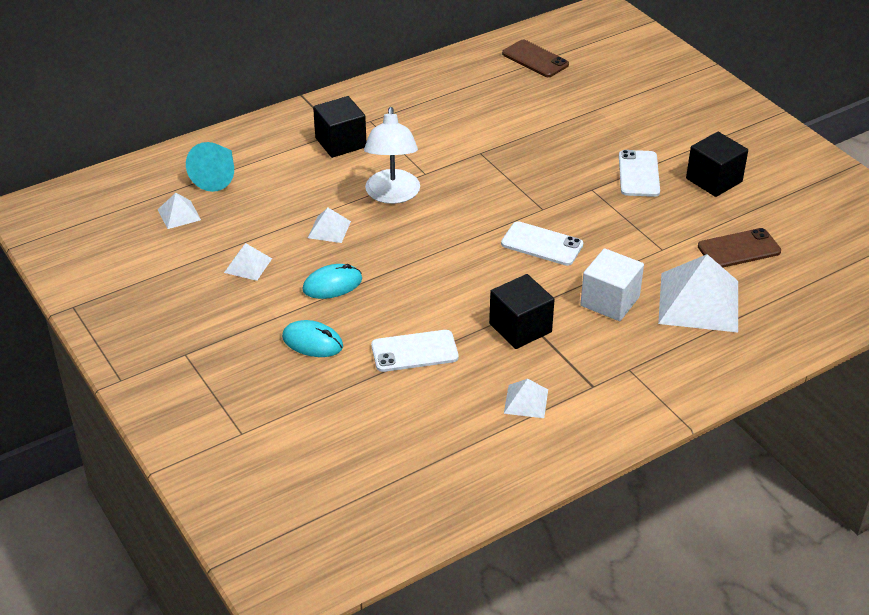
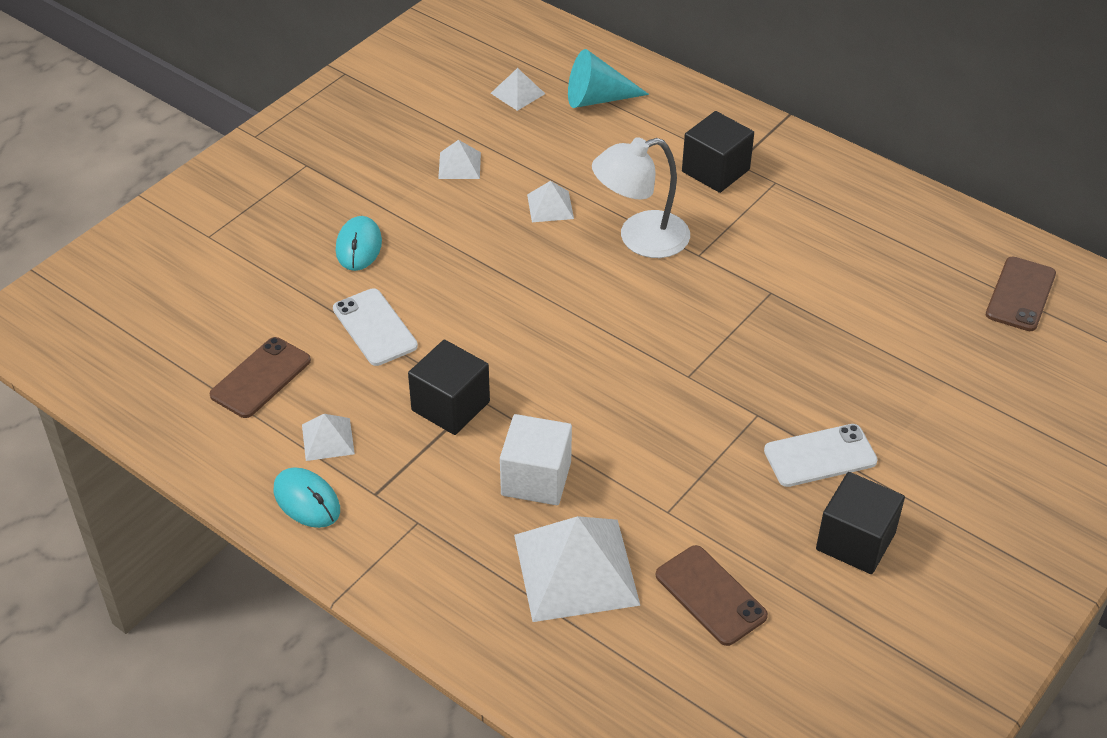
camera: 70 degrees right, 5 degrees up
(332, 284) = (457, 235): turquoise mouse -> turquoise mouse (307, 500)
(439, 428) = (261, 378): none -> brown phone
(542, 244) = (616, 391): white phone -> none

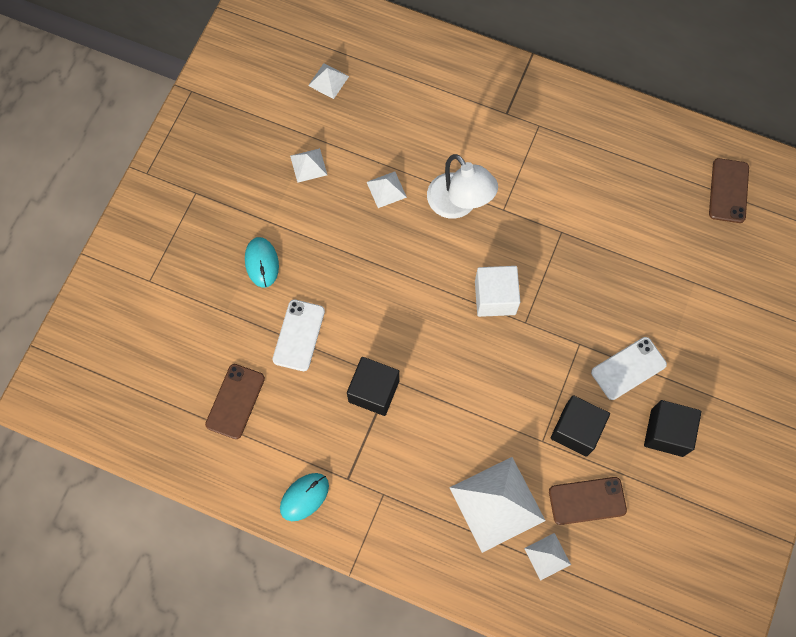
camera: 15 degrees left, 25 degrees up
(307, 500) = (304, 497): turquoise mouse -> turquoise mouse turned 75 degrees counterclockwise
(327, 439) = (300, 442): white pyramid -> white pyramid (547, 556)
(375, 327) = (299, 335): white phone -> white phone turned 60 degrees clockwise
(536, 478) = (449, 437): white cube -> white cube (495, 297)
(597, 99) = (389, 72): turquoise cone -> none
(640, 239) = (458, 204): white lamp -> white lamp turned 90 degrees counterclockwise
(710, 595) = (587, 501): brown phone -> brown phone turned 45 degrees counterclockwise
(715, 171) = (494, 125): black cube -> black cube (576, 430)

